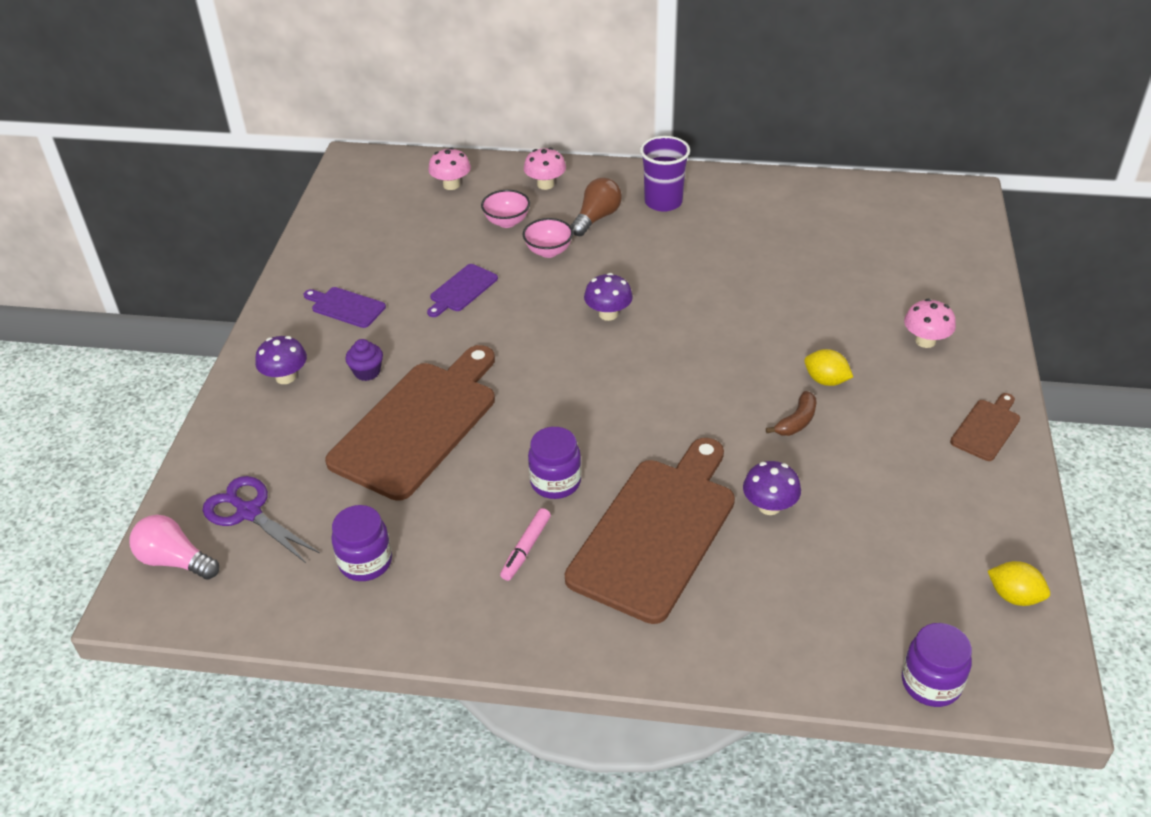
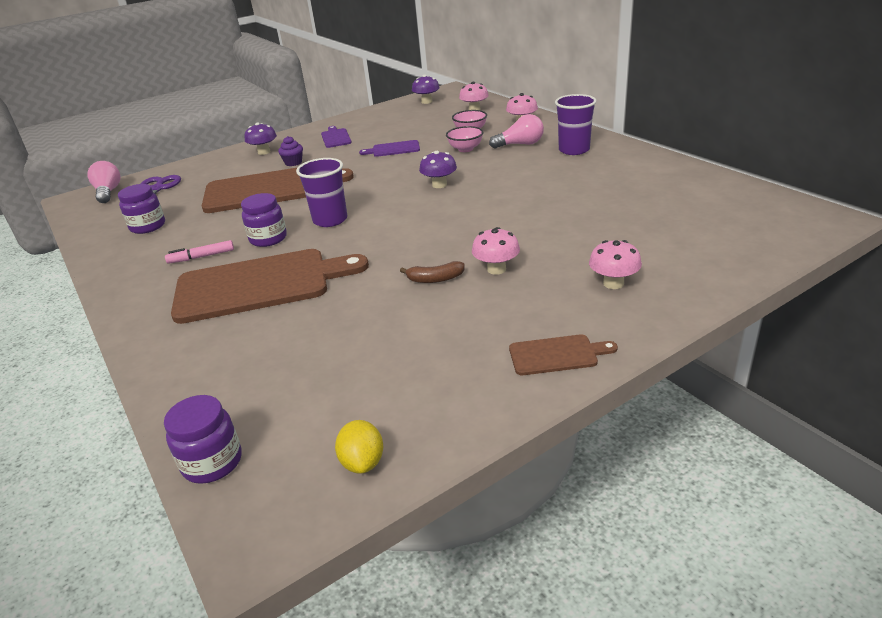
camera: 50 degrees right, 10 degrees down
(577, 420) = (330, 220): none -> purple cup
(596, 218) = (520, 144): brown light bulb -> pink light bulb
(769, 506) = (333, 309): purple mushroom -> purple mushroom (426, 101)
(826, 380) = (496, 269): yellow lemon -> pink mushroom

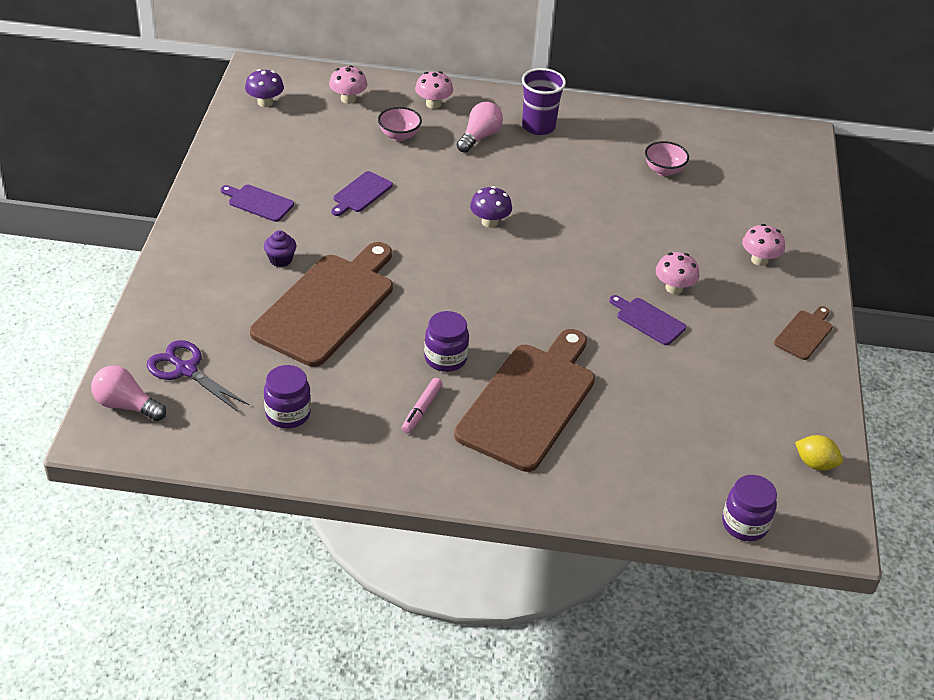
camera: 55 degrees left, 10 degrees up
(264, 152) = (209, 260): purple mushroom -> none
(330, 220) = (463, 309): purple cup -> none
(435, 279) = (648, 320): brown banana -> purple cutting board
(465, 149) = (437, 164): pink bowl -> pink bowl (663, 170)

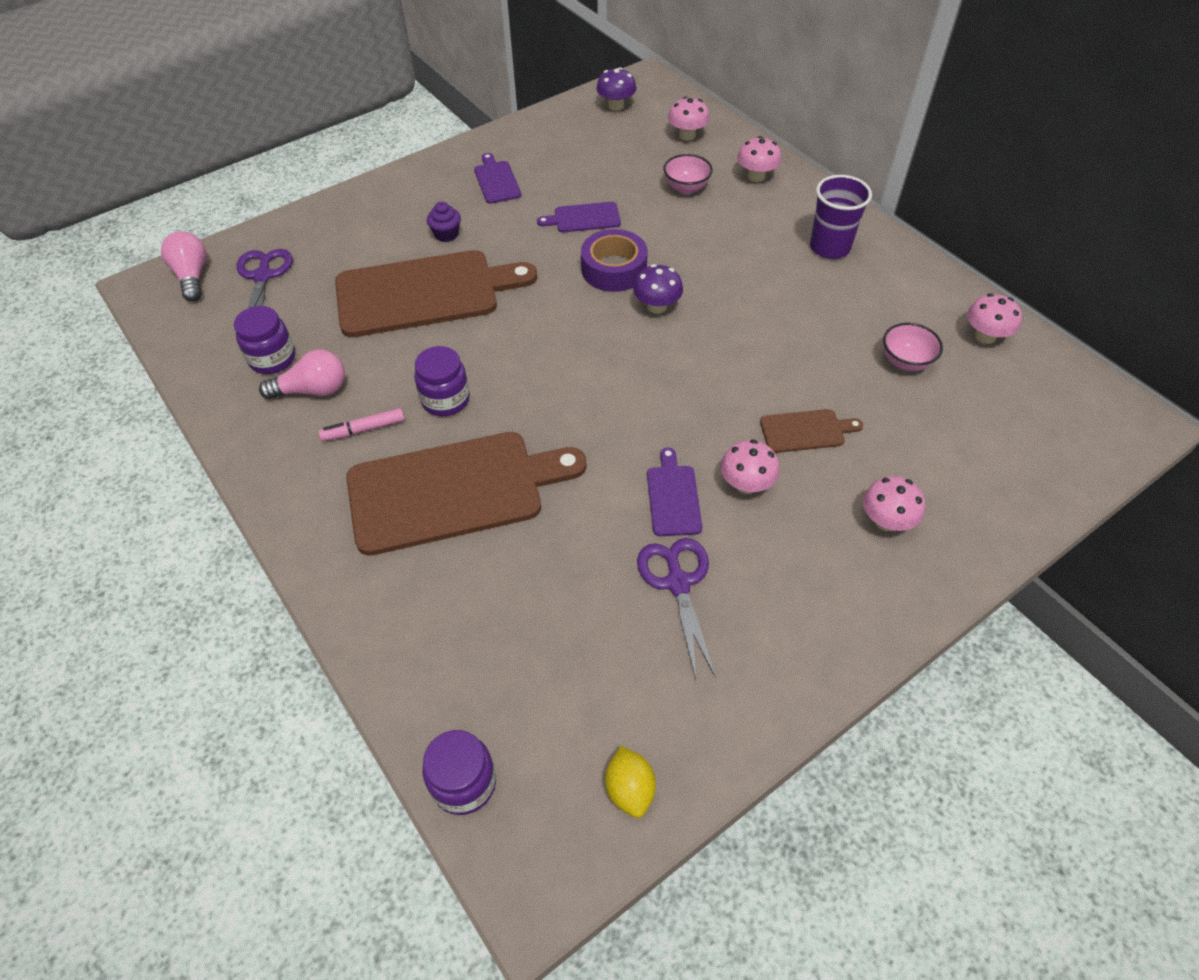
camera: 50 degrees right, 10 degrees up
(430, 215) = (614, 269): none -> purple tape
(479, 137) = (757, 227): pink light bulb -> pink light bulb (312, 390)
(683, 132) = (985, 336): none -> pink mushroom
(709, 359) = (677, 582): none -> purple scissors
(804, 333) = (826, 638): brown cutting board -> brown cutting board (806, 431)

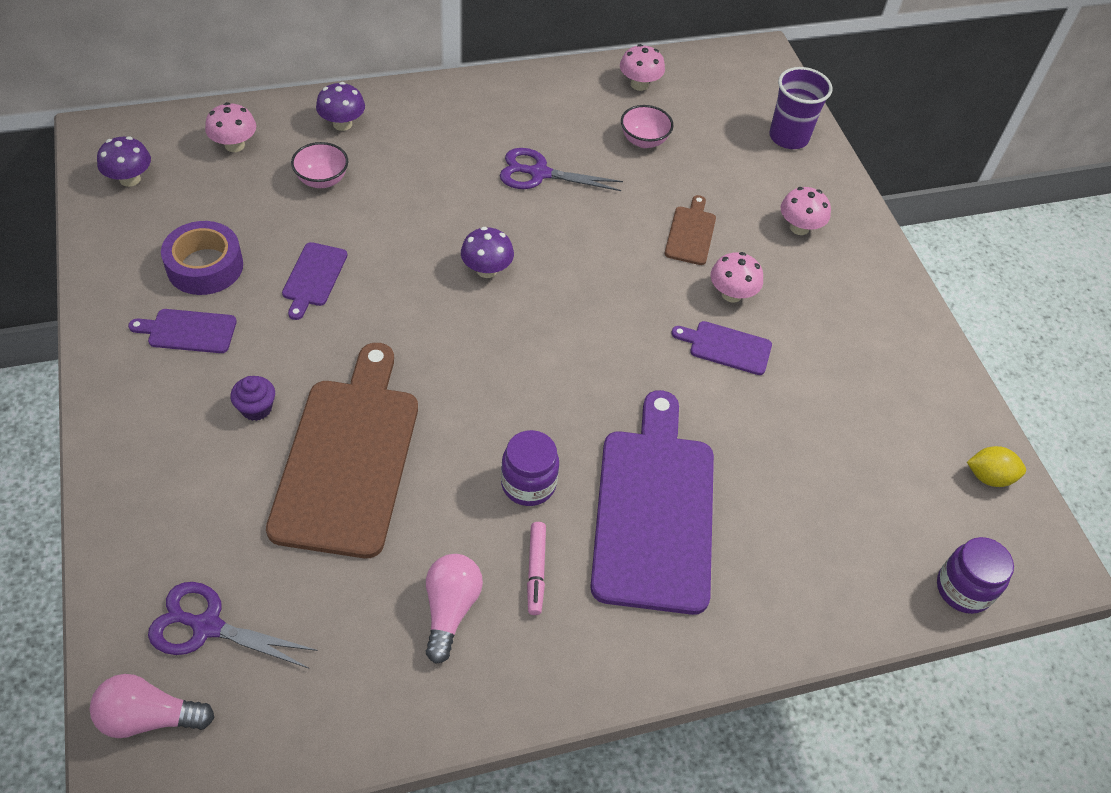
camera: 75 degrees left, 0 degrees up
(272, 359) = (374, 643): purple jar -> none
(454, 490) = (654, 510): brown cutting board -> purple cutting board
(614, 269) = (412, 282): purple tape -> purple tape (205, 266)
(677, 582) = (815, 378): purple scissors -> purple scissors (539, 173)
(756, 176) = (342, 124): pink mushroom -> purple mushroom
(829, 247) = (479, 121): purple cup -> purple cup (788, 137)

